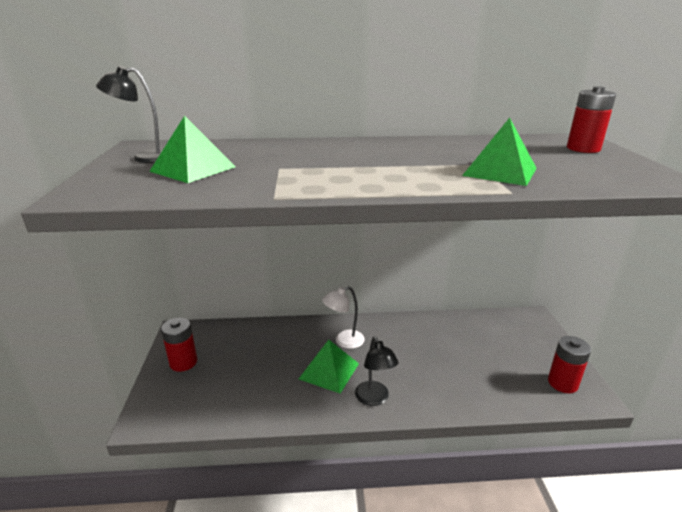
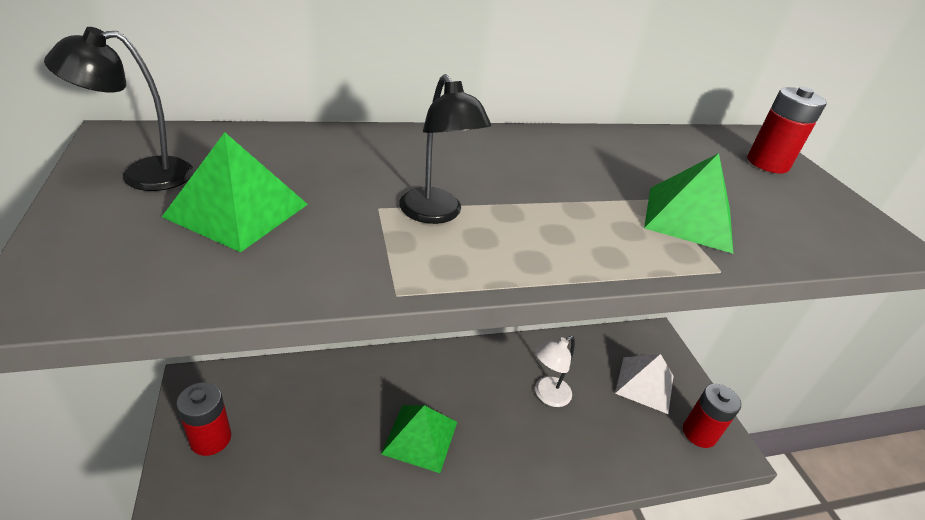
camera: 15 degrees left, 10 degrees up
(344, 341) = (432, 387): white lamp -> white lamp (547, 395)
(374, 399) = (485, 478): black lamp -> black lamp (436, 214)
(518, 348) = (644, 384): none -> white pyramid

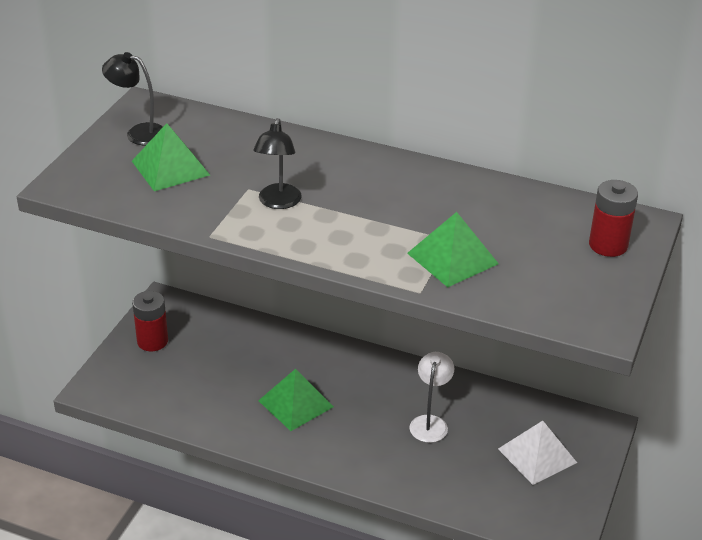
camera: 40 degrees right, 0 degrees up
(547, 395) = (430, 422): white lamp -> white lamp turned 105 degrees clockwise
(699, 433) = (546, 510): red battery -> none

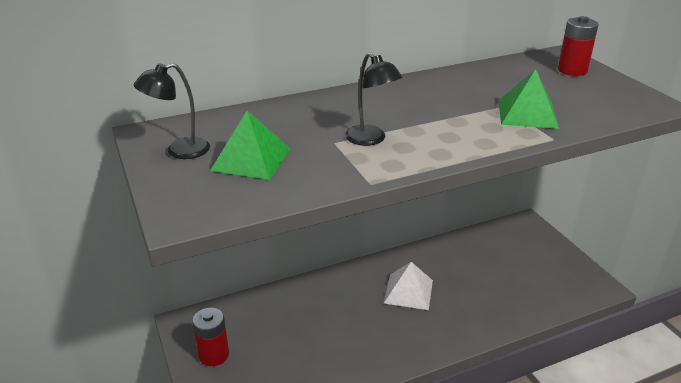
camera: 45 degrees left, 5 degrees down
(296, 403) = (369, 324): green pyramid -> none
(430, 422) = (454, 279): white lamp -> none
(537, 455) = (526, 257): white pyramid -> white pyramid (408, 291)

